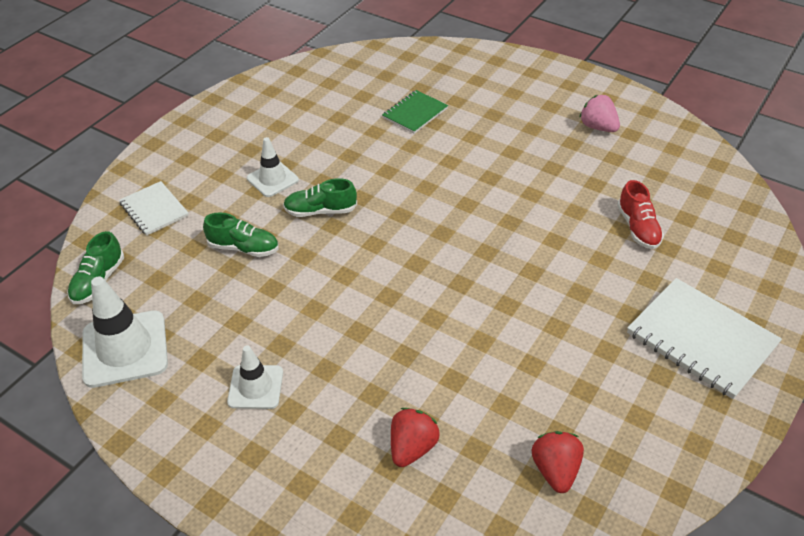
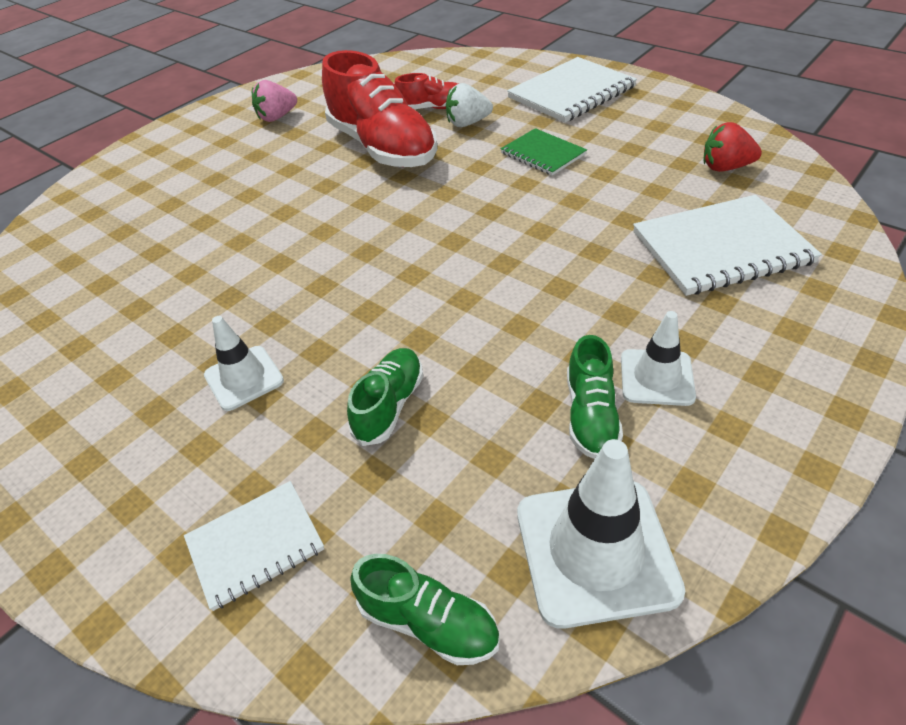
camera: 80 degrees left, 0 degrees up
(320, 211) = (335, 323): green shoe -> green shoe (590, 415)
(412, 447) = (721, 248): red strawberry -> white notebook
(415, 113) = (174, 237): green notebook -> green notebook (543, 154)
(555, 202) = (383, 147): none -> red shoe
(612, 256) = (467, 123): none -> white strawberry

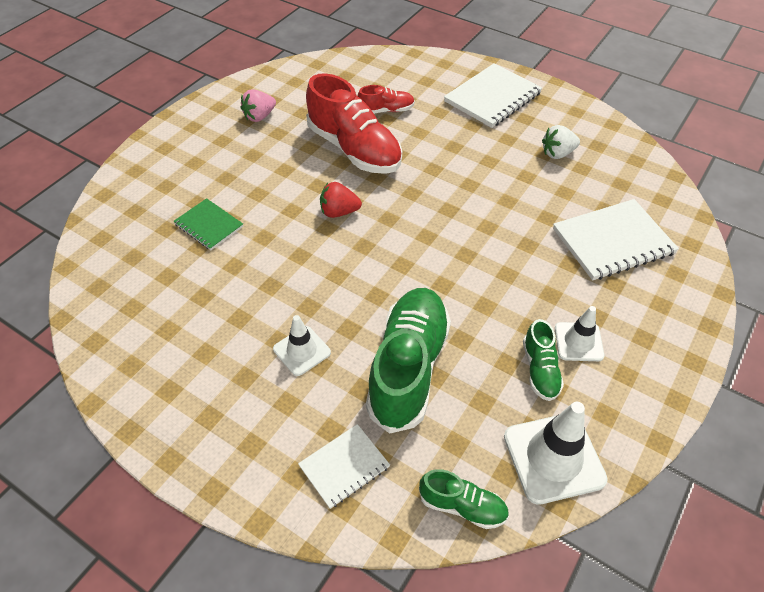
camera: 10 degrees left, 5 degrees up
(389, 405) = (408, 367): green shoe -> green shoe, size x2.04
(467, 123) = (416, 126): white strawberry -> white strawberry (557, 153)
(543, 154) = (479, 157): green notebook -> green notebook (209, 225)
(725, 167) = (611, 172): red strawberry -> red strawberry (339, 212)

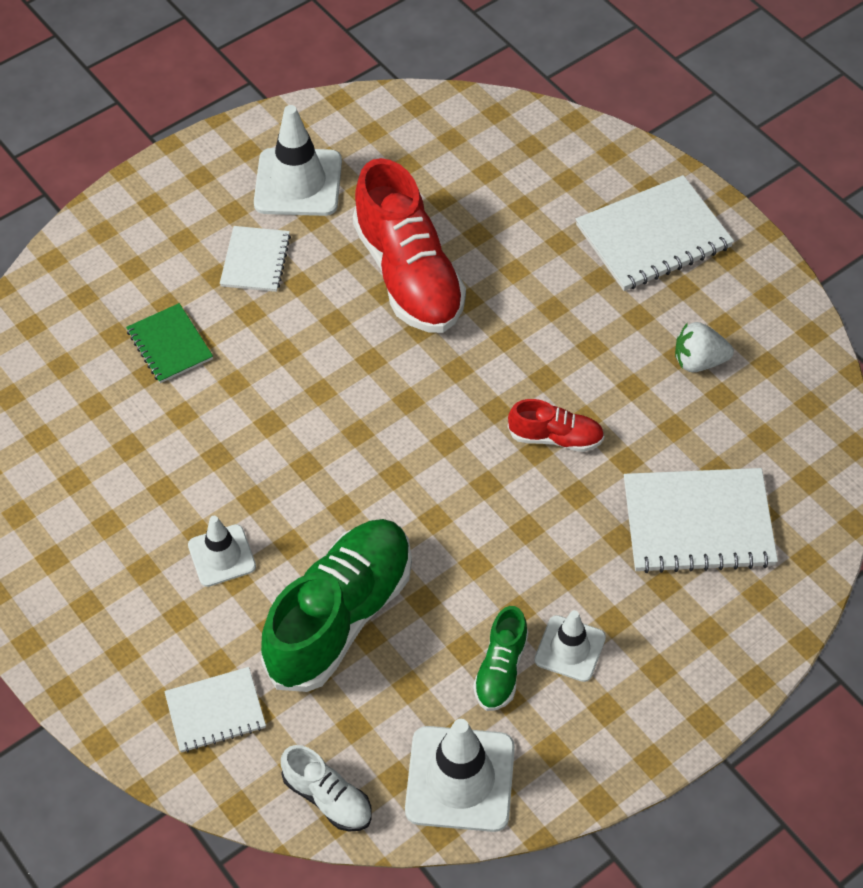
camera: 20 degrees right, 5 degrees up
(249, 164) = (255, 261): none -> white notebook
(259, 116) = (298, 183): pink strawberry -> white traffic cone
(339, 212) = (346, 372): red strawberry -> none
(386, 110) = (483, 219): red shoe -> red shoe (555, 437)
(462, 506) = (328, 798): green shoe -> white shoe

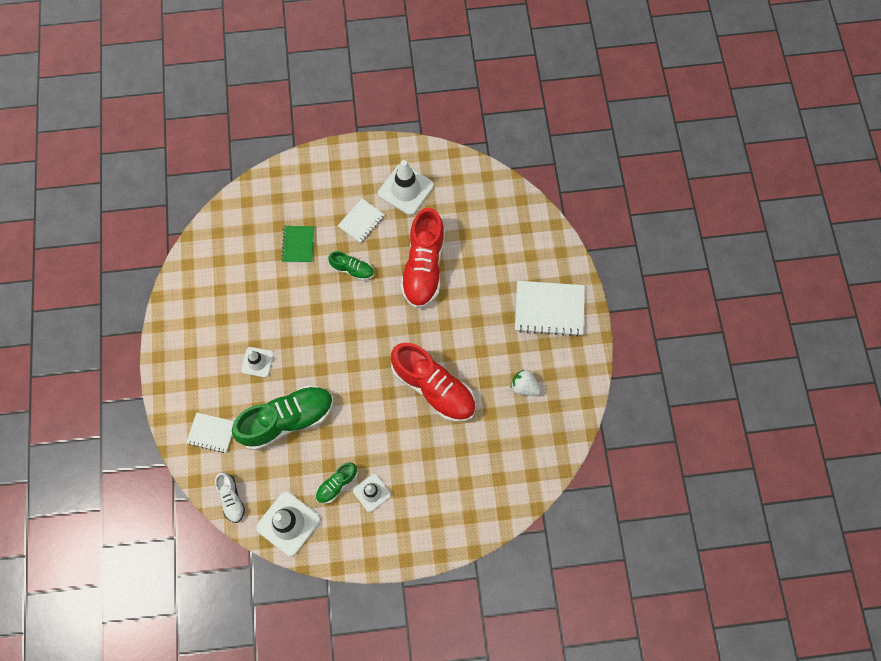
camera: 30 degrees right, 15 degrees up
(291, 336) = (352, 269): none -> green shoe
(555, 437) = (434, 388): red shoe -> red shoe, size x2.04
(698, 523) = (467, 466): white notebook -> none

